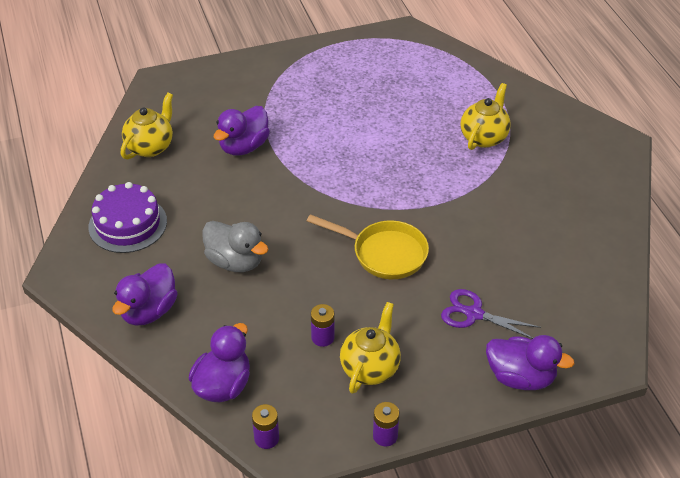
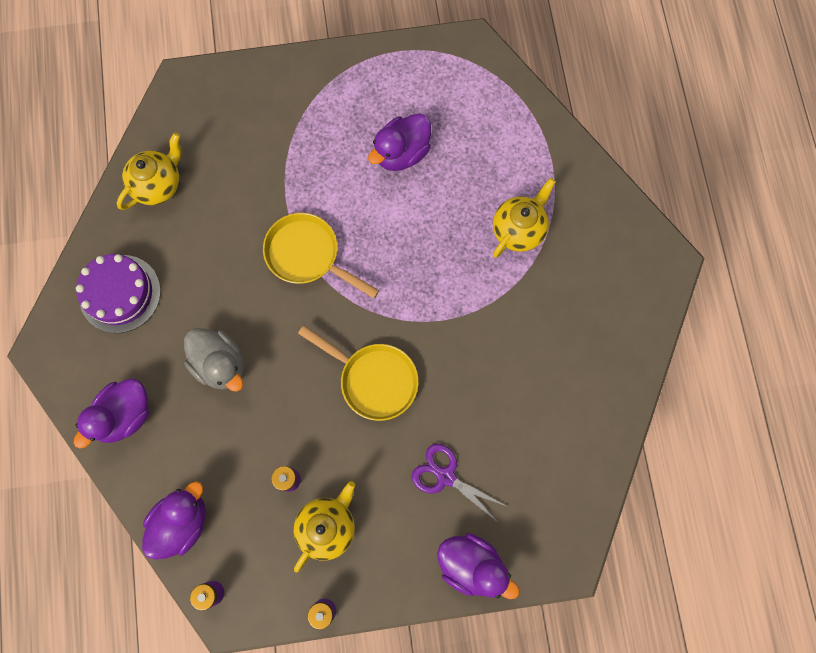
camera: 10 degrees right, 30 degrees up
(244, 147) = (257, 201): purple duck -> purple duck (401, 153)
(299, 177) = (307, 255): none -> yellow pan

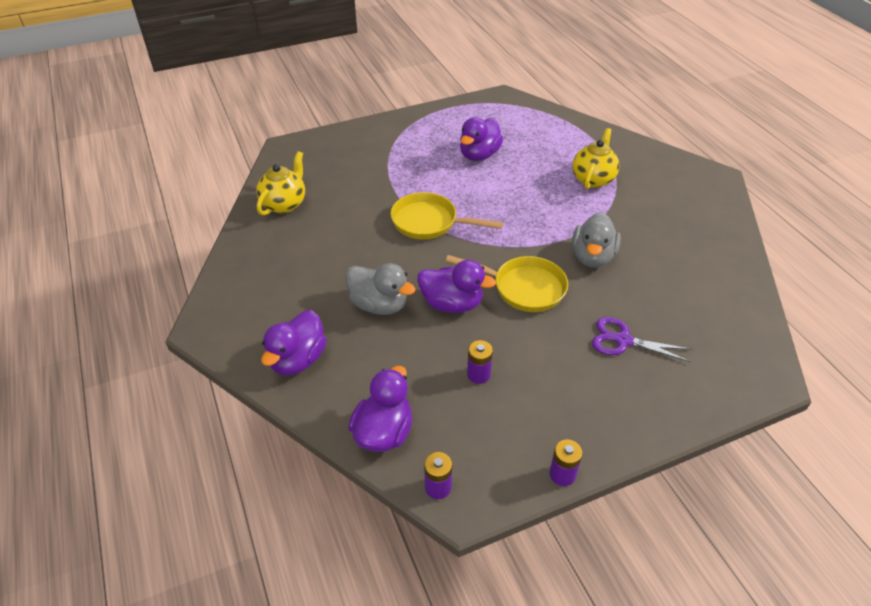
camera: 15 degrees left, 30 degrees down
(120, 293) = (269, 276): purple cake -> none
(327, 526) = (532, 402): yellow teapot -> none
(464, 354) = (592, 257): none -> grey duck
(471, 565) = (685, 401): purple duck -> purple duck (452, 304)

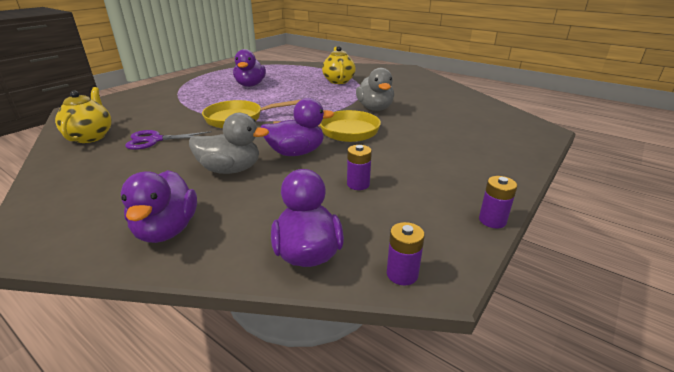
camera: 30 degrees left, 15 degrees down
(623, 340) = (440, 137): purple scissors -> purple scissors (155, 140)

